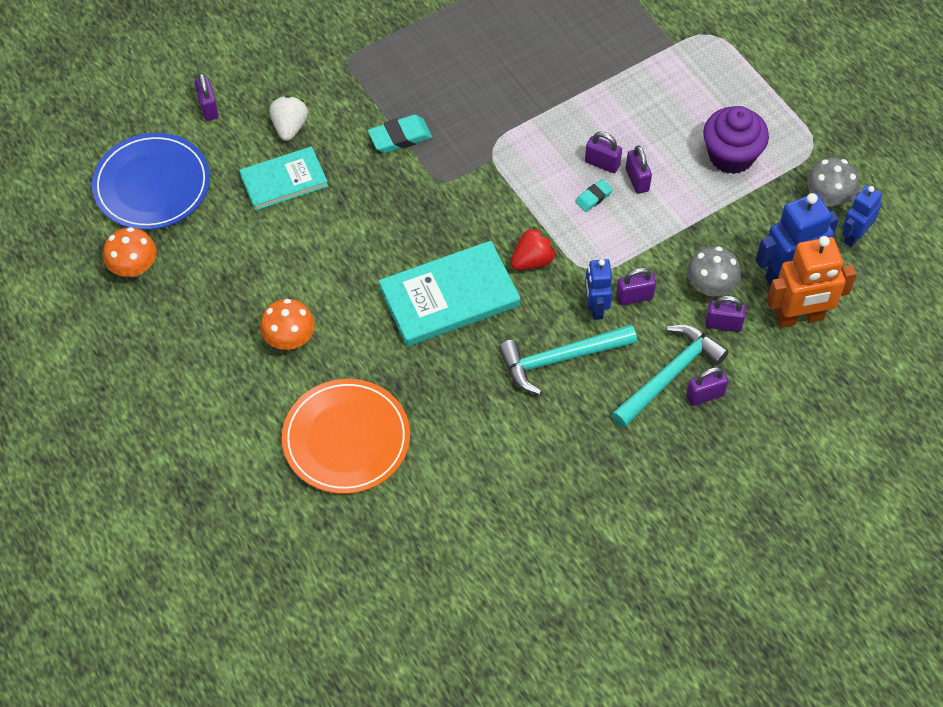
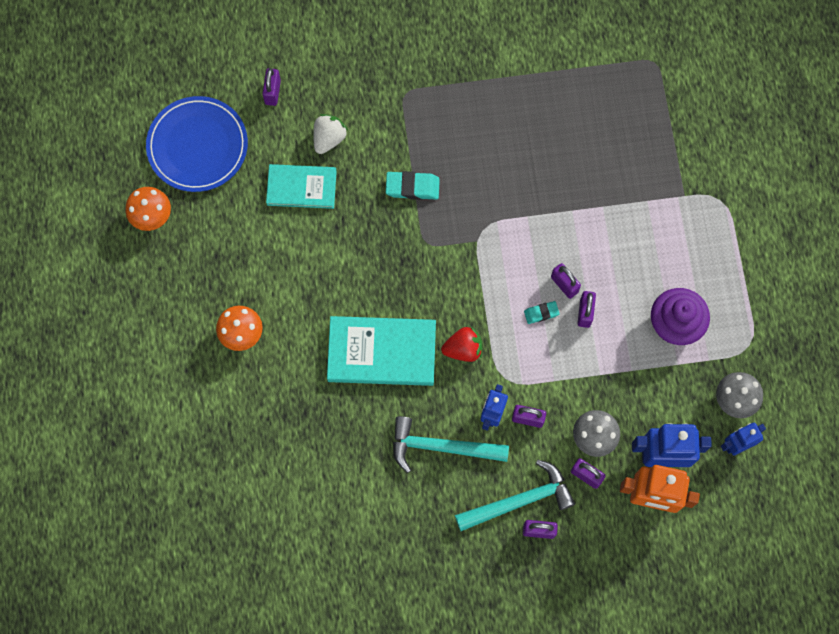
camera: 25 degrees right, 15 degrees up
(346, 439) = (245, 440): orange plate -> none

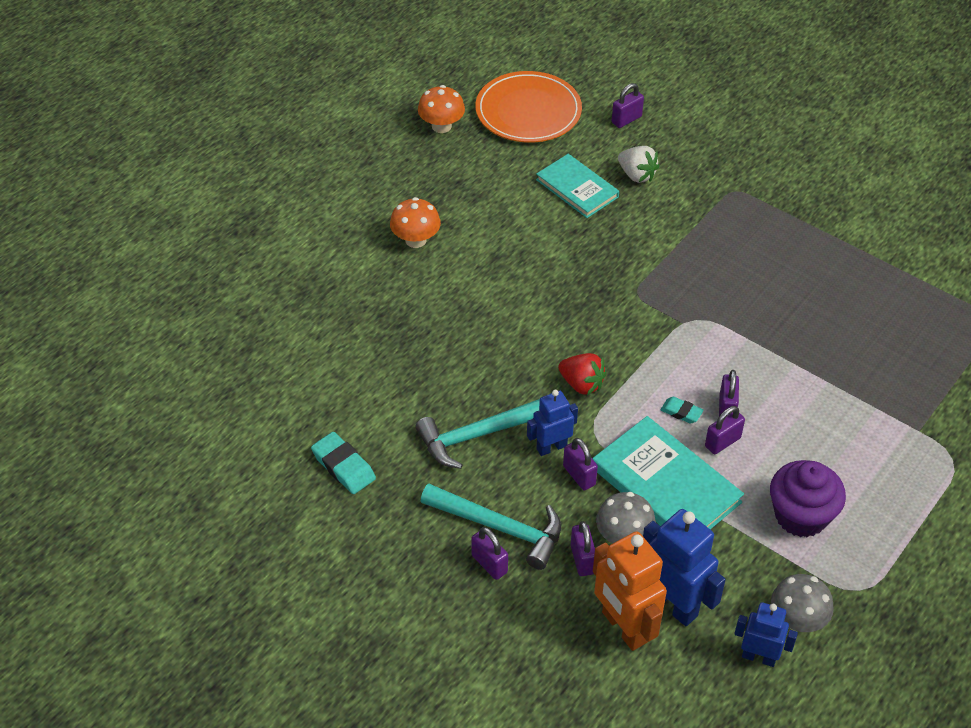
camera: 45 degrees right, 25 degrees down
(197, 146) = (528, 111): blue plate -> orange plate
(329, 138) = (636, 175): white strawberry -> white strawberry turned 60 degrees clockwise
(381, 352) = (510, 334): turquoise book -> turquoise book (665, 485)
(412, 187) = (669, 250): turquoise eraser -> turquoise eraser (343, 466)
(441, 447) = (479, 434): turquoise hammer -> turquoise hammer turned 75 degrees counterclockwise

